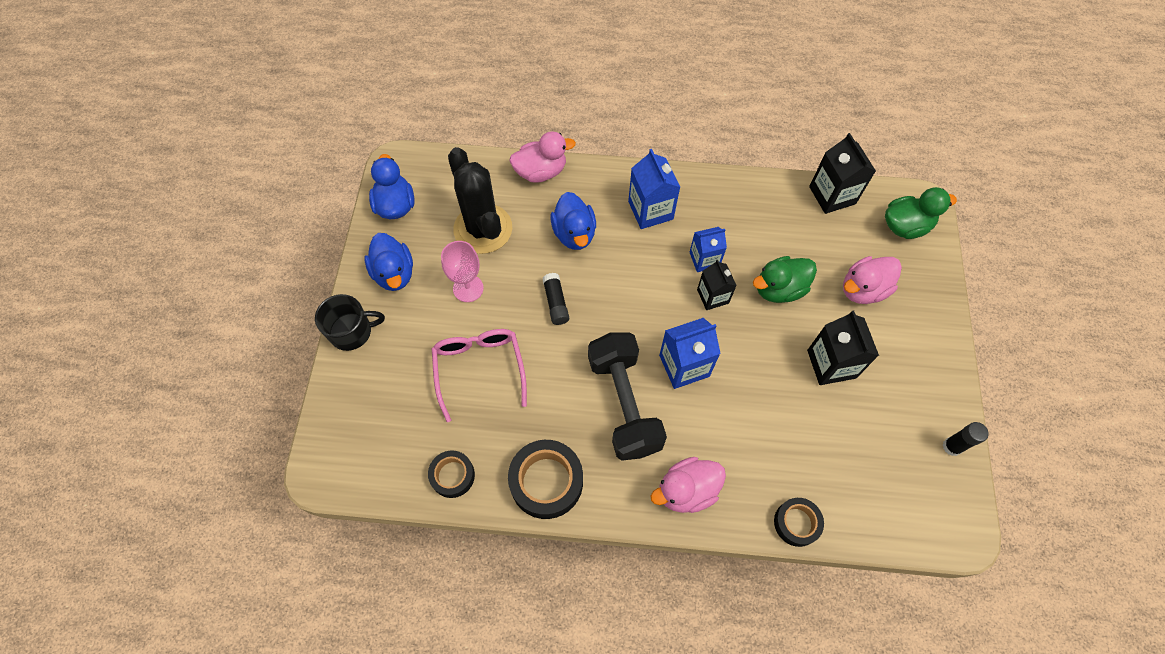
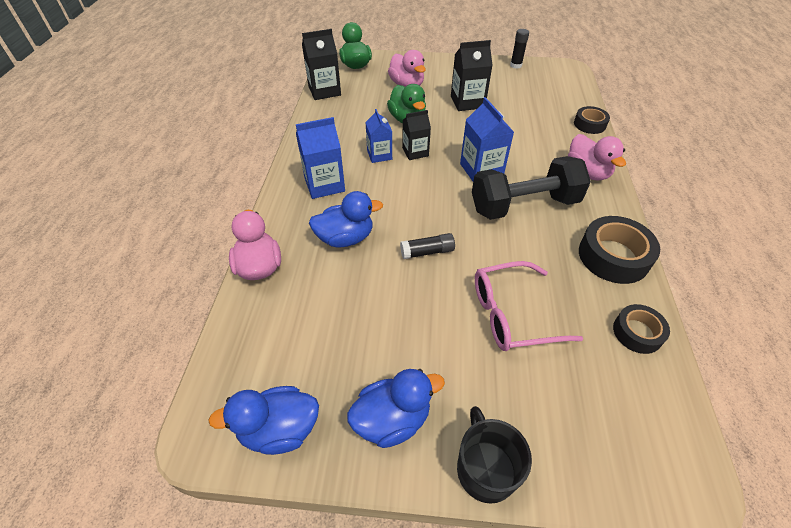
camera: 90 degrees left, 15 degrees down
(468, 288) = (412, 331): pink goblet -> none
(483, 229) = (331, 320): black cactus -> none

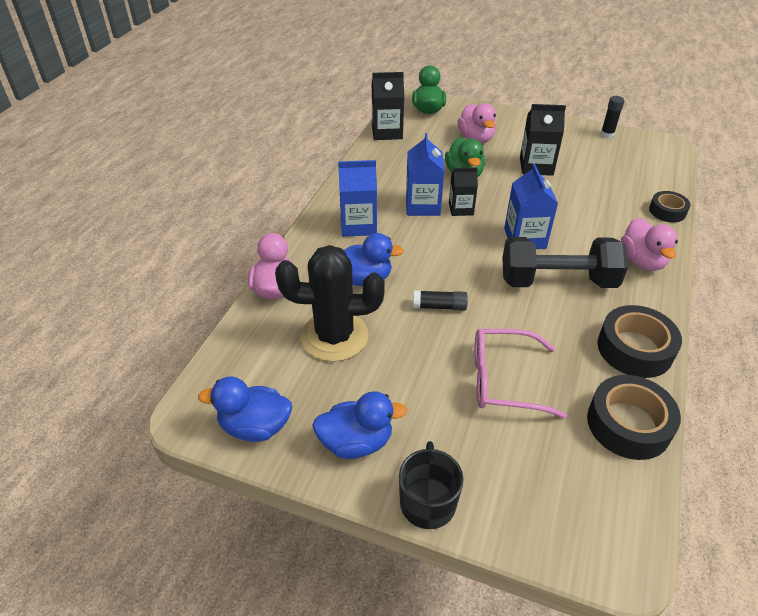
camera: 15 degrees right, 5 degrees down
(335, 305) = (334, 336): none -> black cactus
(379, 155) = (422, 205): blue carton -> blue carton, size x1.50
(637, 332) = (628, 424): black tape -> black tape, size x1.66

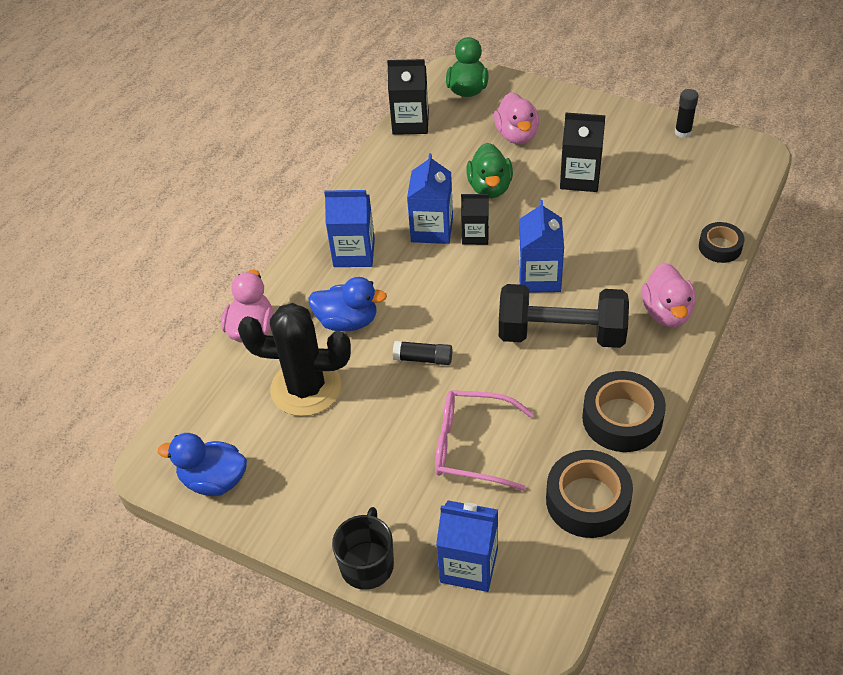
camera: 10 degrees right, 5 degrees up
(356, 442) = (309, 502): blue duck -> none
(532, 495) = (469, 565): none -> blue carton

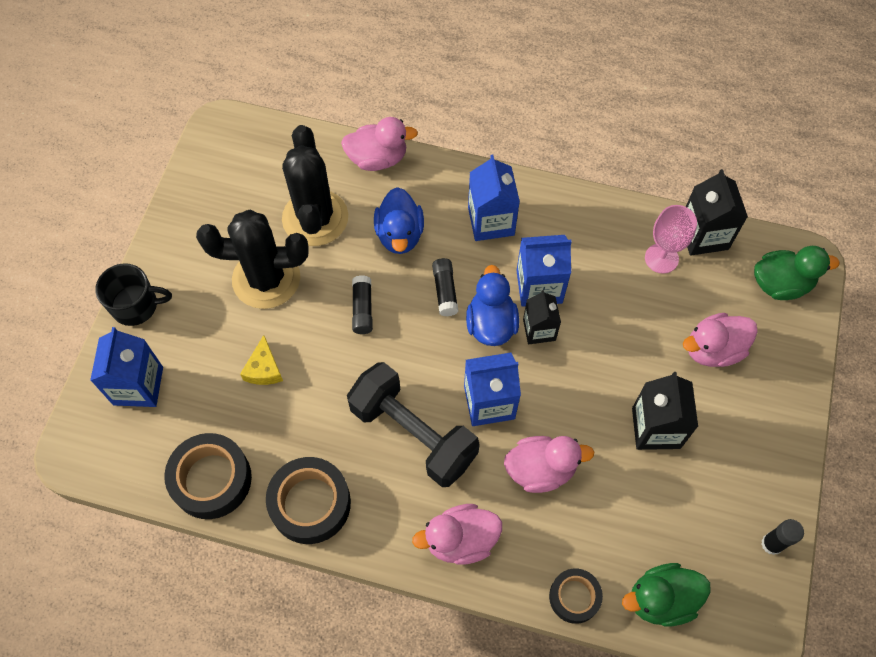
camera: 75 degrees right, 15 degrees up
(214, 480) = (210, 173): blue duck -> blue duck (491, 324)
(367, 436) = (266, 279): none -> black cactus
(419, 294) = (445, 291): none -> black glue stick
(425, 150) = (661, 258): none -> pink goblet
(472, 446) = (264, 369): pink glasses -> yellow cheese
(490, 188) = (616, 333): green duck -> green duck (661, 599)
(561, 334) = (413, 433): black dumbbell -> black dumbbell turned 45 degrees counterclockwise
(608, 252) = (540, 470): none -> pink duck

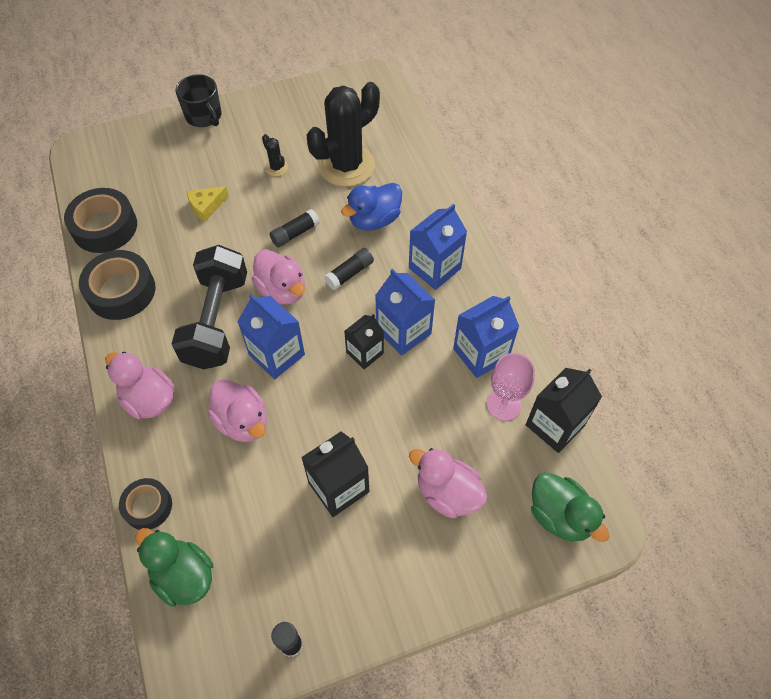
camera: 55 degrees right, 5 degrees down
(138, 386) = (147, 151): blue carton -> blue carton (480, 354)
(266, 279) = (276, 168): black cactus -> black cactus, size x0.40
(378, 158) = (426, 171): pink duck -> pink duck (282, 290)
(491, 324) = (345, 318): blue duck -> none

